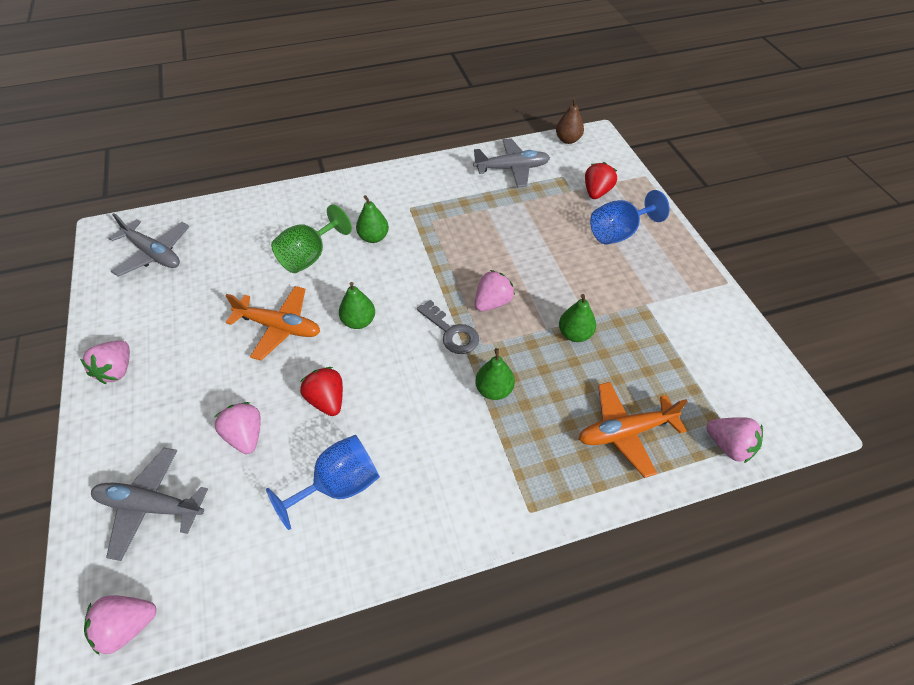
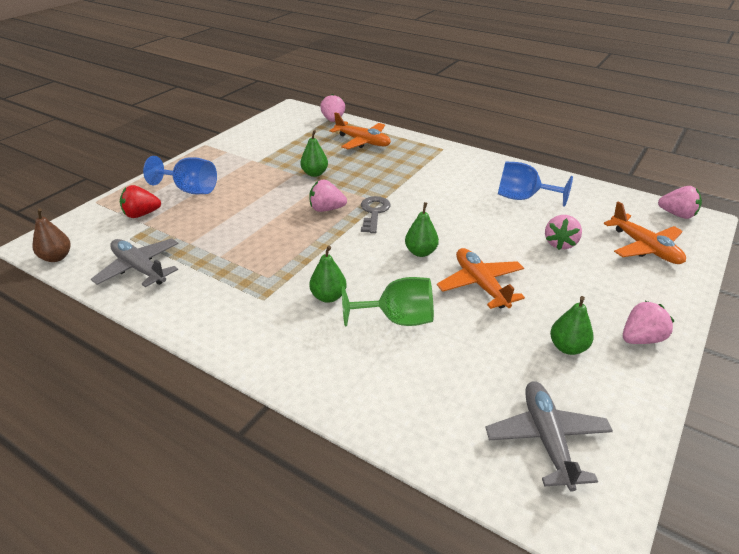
camera: 130 degrees left, 15 degrees down
(150, 506) = (644, 247): grey plane -> orange plane
(327, 400) = (491, 229): red strawberry -> none
(494, 390) = (393, 181): green pear -> green pear (567, 347)

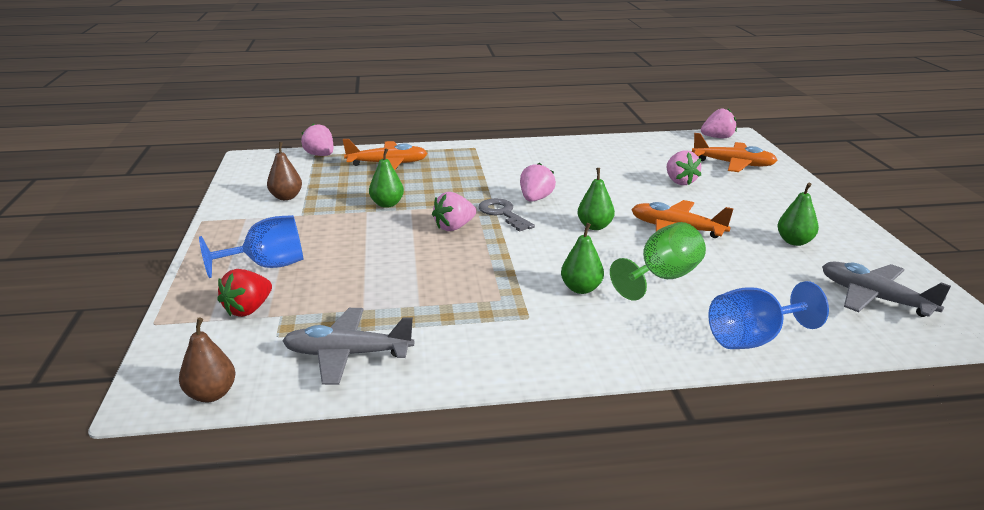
camera: 40 degrees left, 10 degrees down
(268, 145) = (286, 197): none -> brown pear
(523, 198) = (602, 161): blue goblet -> blue goblet (753, 339)
(641, 339) = (821, 217): pink strawberry -> pink strawberry (535, 199)

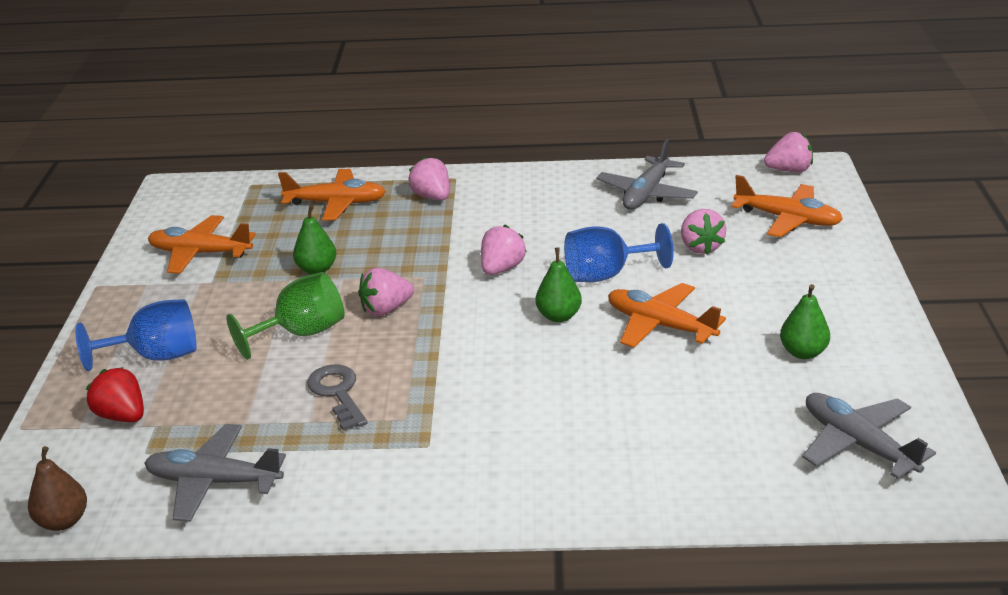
camera: 10 degrees right, 5 degrees up
(248, 309) = (122, 416): red strawberry -> red strawberry turned 90 degrees clockwise
(286, 197) = (200, 253): brown pear -> orange plane
(320, 155) = (257, 186): pink strawberry -> pink strawberry (432, 197)
(503, 214) = (452, 291): grey key -> grey key (338, 393)
(581, 289) = (504, 409): green pear -> none
(623, 152) = (646, 194): none -> grey plane
(662, 278) = (608, 399): green goblet -> green goblet (301, 333)
(753, 339) = (677, 492): blue goblet -> blue goblet (606, 275)

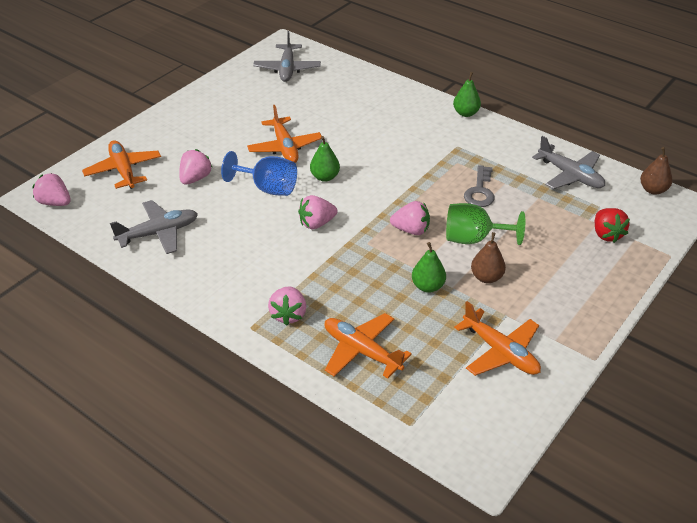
camera: 145 degrees left, 10 degrees up
(156, 356) = (572, 267): blue goblet -> none
(257, 303) = (486, 277): none -> brown pear
(803, 352) = (246, 106): green pear -> green pear (466, 113)

